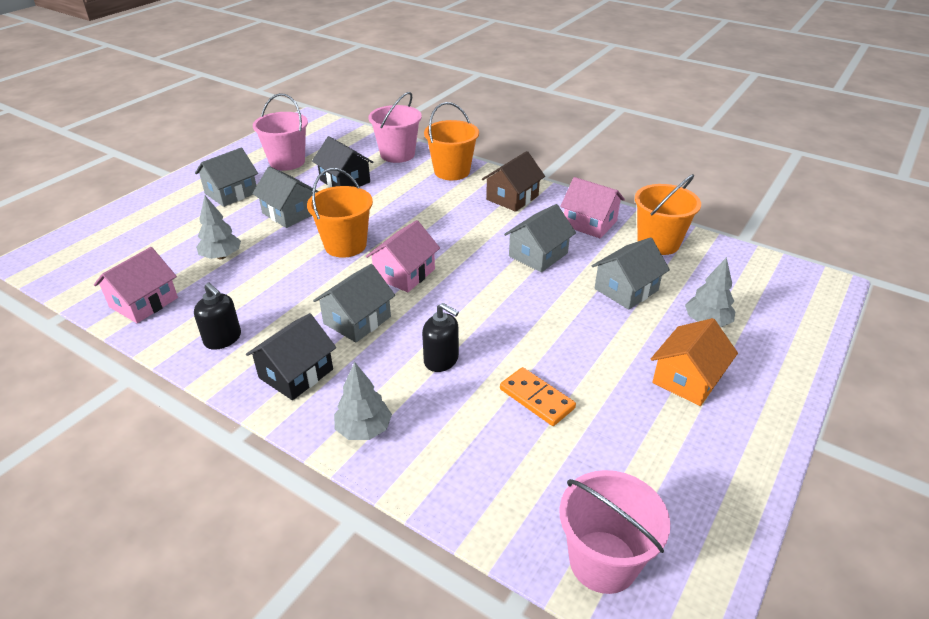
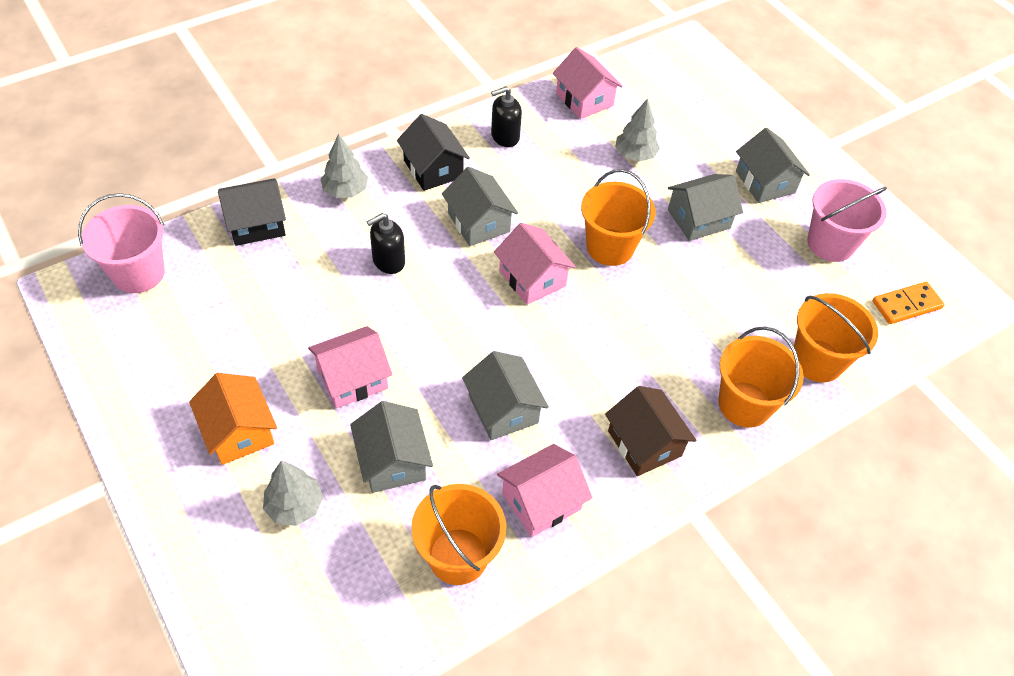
camera: 110 degrees right, 15 degrees up
(345, 181) = (757, 285): black house -> black house (256, 224)
(397, 154) = (817, 361): pink bucket -> orange bucket
(537, 398) = (299, 306): orange domino -> orange domino (906, 305)
(580, 334) = (352, 378): none -> pink house

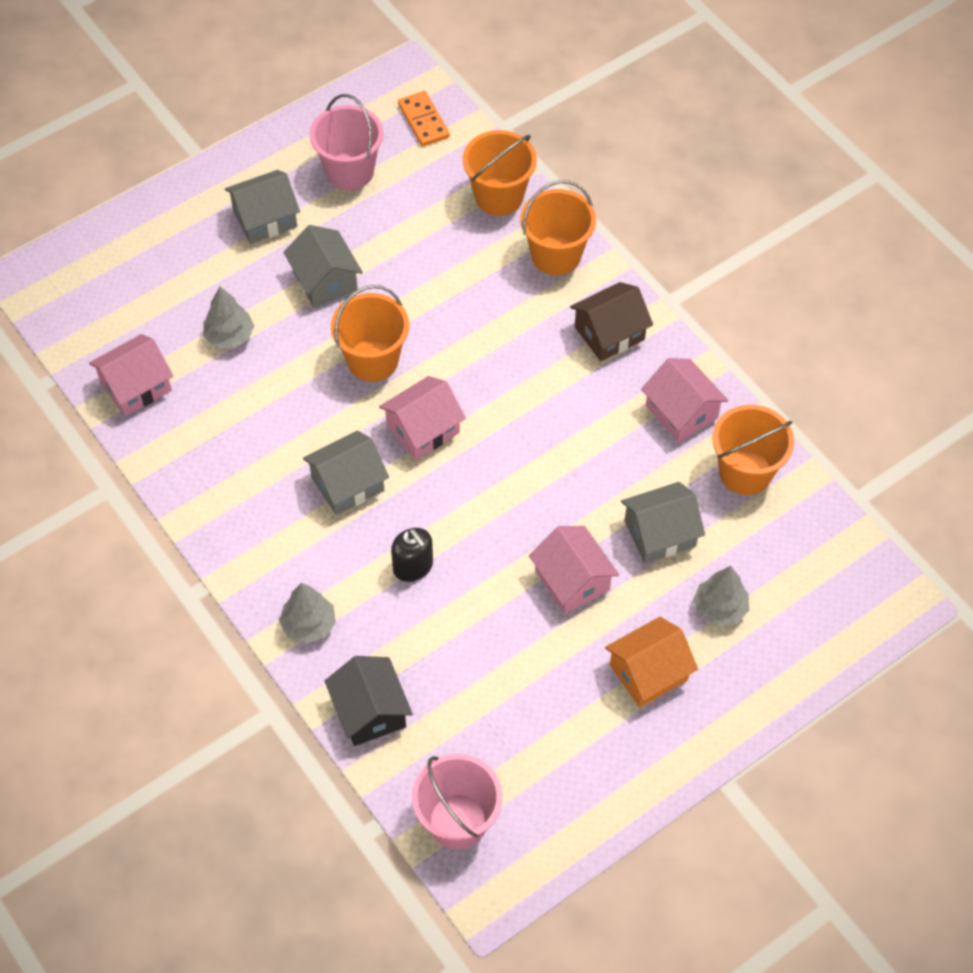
camera: 90 degrees left, 5 degrees up
(433, 169) = (266, 537): black house -> none
(503, 409) = (589, 446): grey house -> none
(505, 136) = (206, 466): black soap dispenser -> none

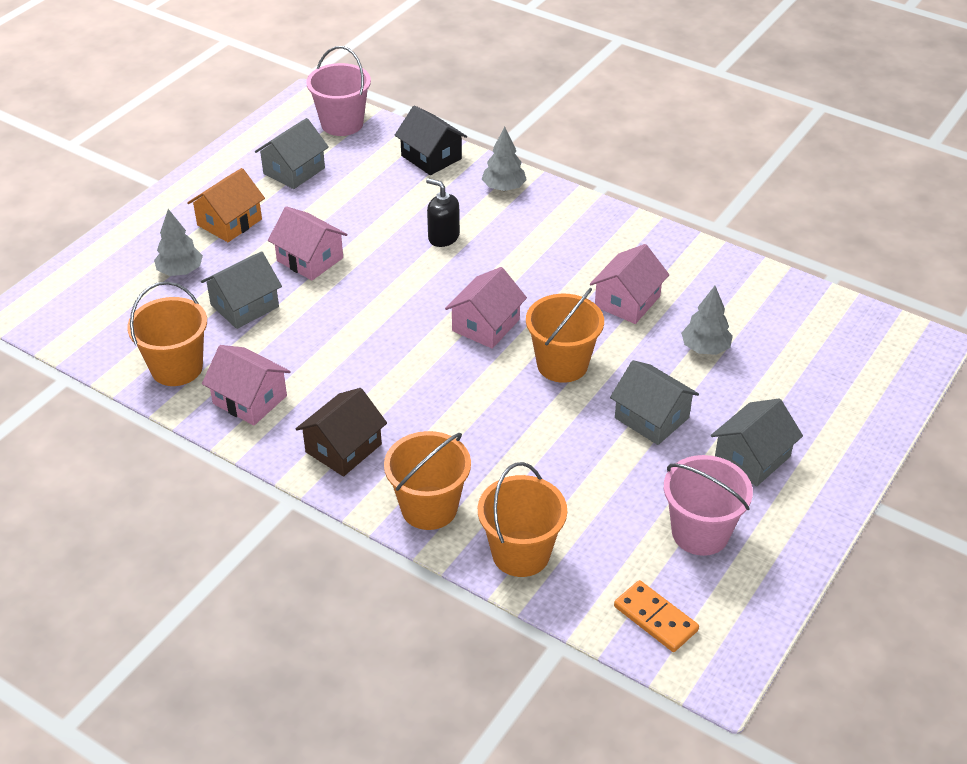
camera: 160 degrees right, 15 degrees down
(136, 386) = (754, 291): pink house -> pink house (627, 301)
(347, 484) = (527, 273): grey house -> grey house (294, 171)

